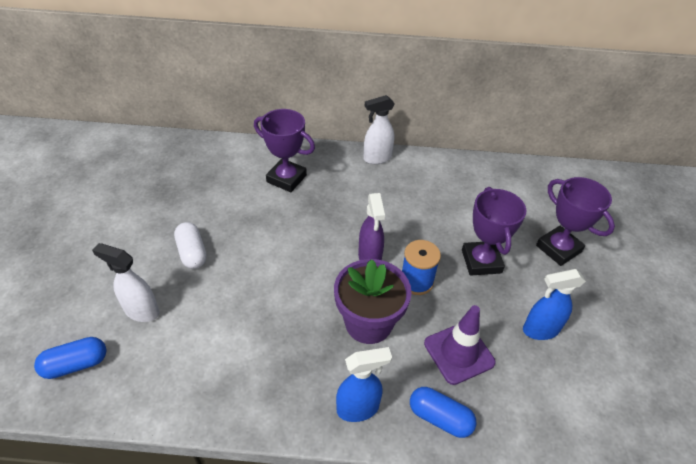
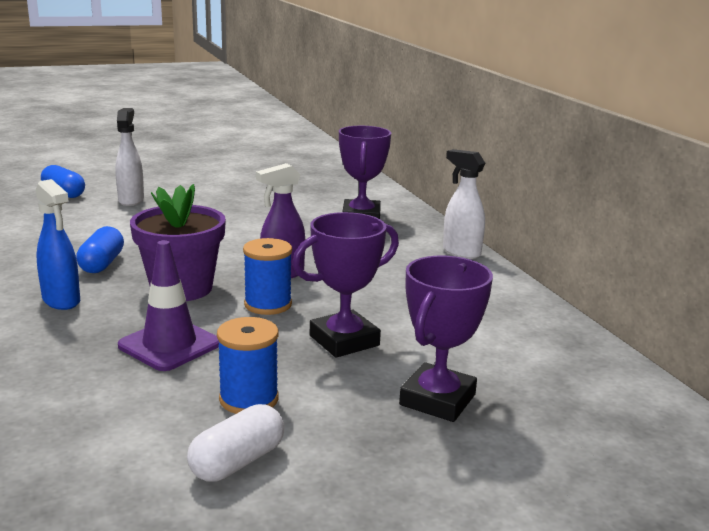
camera: 65 degrees right, 25 degrees down
(192, 253) = (214, 202): white capsule -> white capsule (237, 462)
(440, 417) = (65, 346): blue capsule -> blue capsule (102, 264)
(540, 330) = (249, 399): blue spray bottle -> blue spool

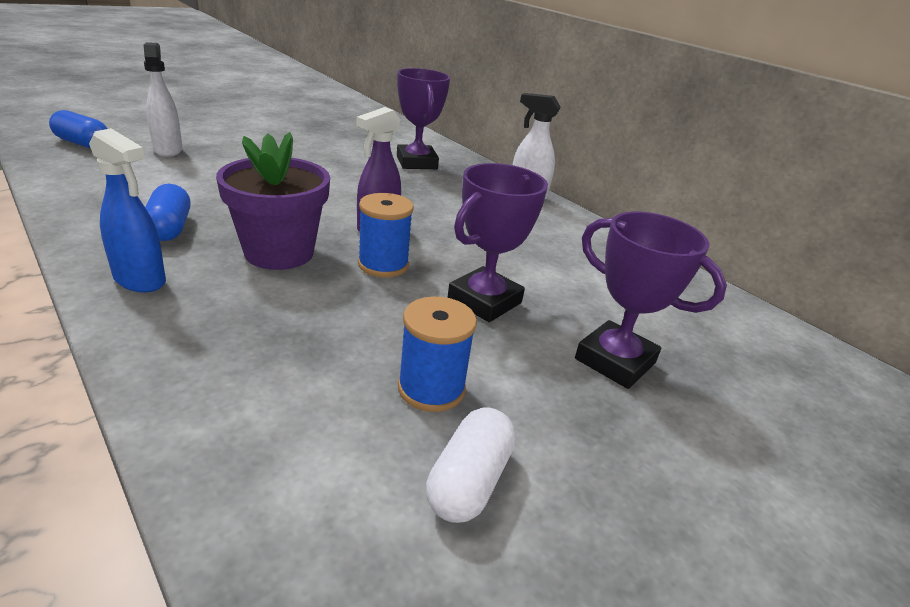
camera: 20 degrees left, 10 degrees up
(169, 345) = (303, 327): purple traffic cone -> none
(437, 400) = (615, 361): purple trophy -> purple trophy turned 60 degrees counterclockwise

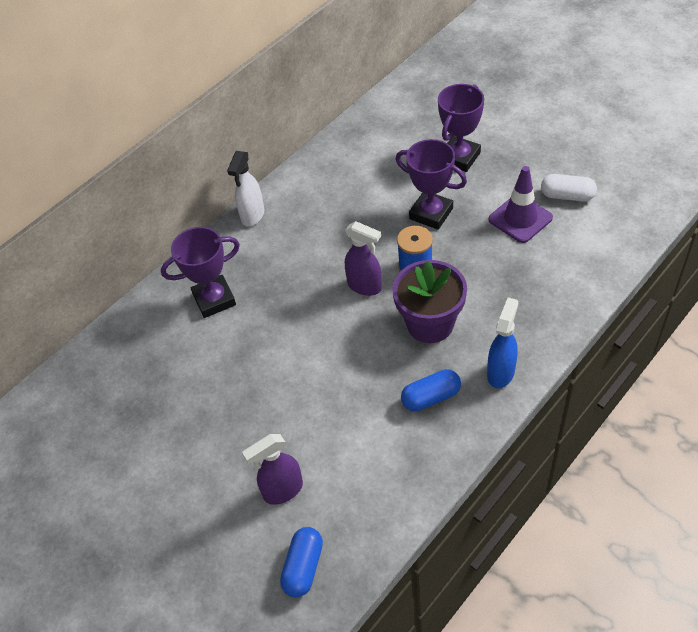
camera: 90 degrees left, 20 degrees up
(168, 150) = (282, 490): white spray bottle -> purple spray bottle
(431, 388) = (520, 219): blue spool -> purple traffic cone

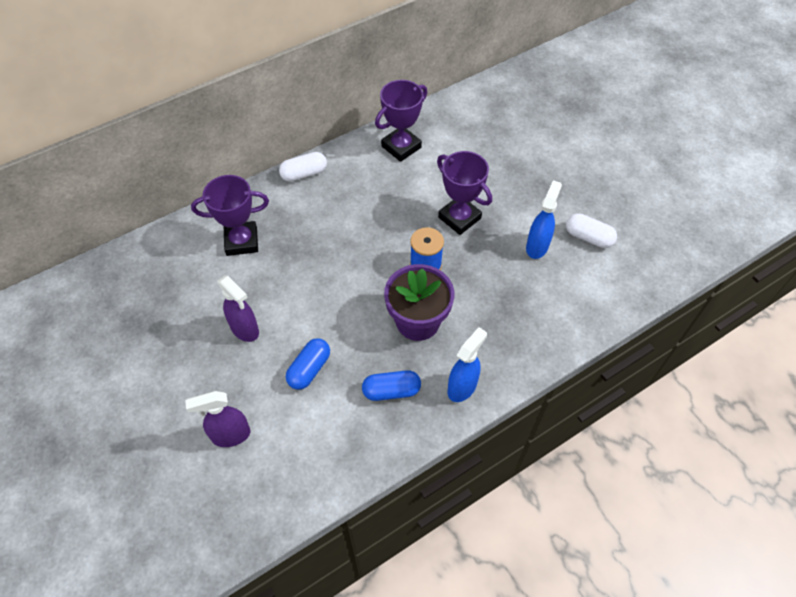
camera: 10 degrees right, 5 degrees up
(252, 216) = (304, 174): white spray bottle -> white capsule
(303, 567) = (220, 512): blue capsule -> blue capsule (309, 369)
(365, 286) = (374, 269): purple spray bottle -> purple spray bottle (245, 329)
(459, 157) = (505, 172): purple trophy -> purple trophy (401, 147)
(520, 219) = (537, 246): purple traffic cone -> blue spray bottle

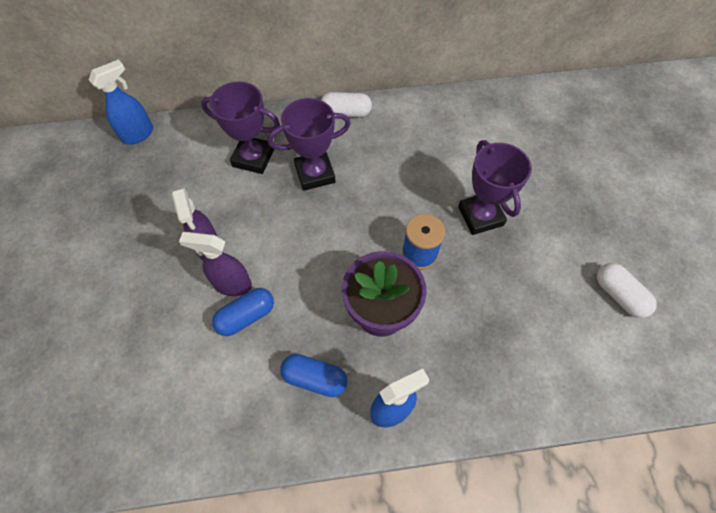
camera: 25 degrees right, 5 degrees up
(230, 435) = (136, 352): purple spray bottle -> purple spray bottle (232, 284)
(401, 147) = (455, 119): purple trophy -> purple trophy (315, 173)
(537, 246) = (553, 282): blue spray bottle -> blue spray bottle (138, 134)

